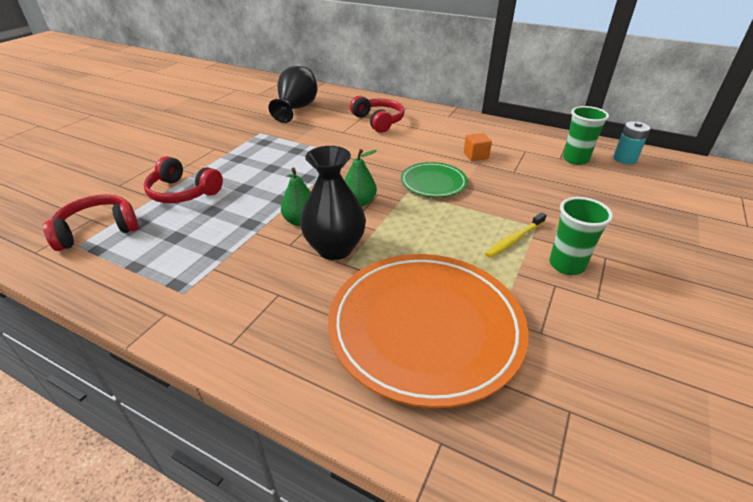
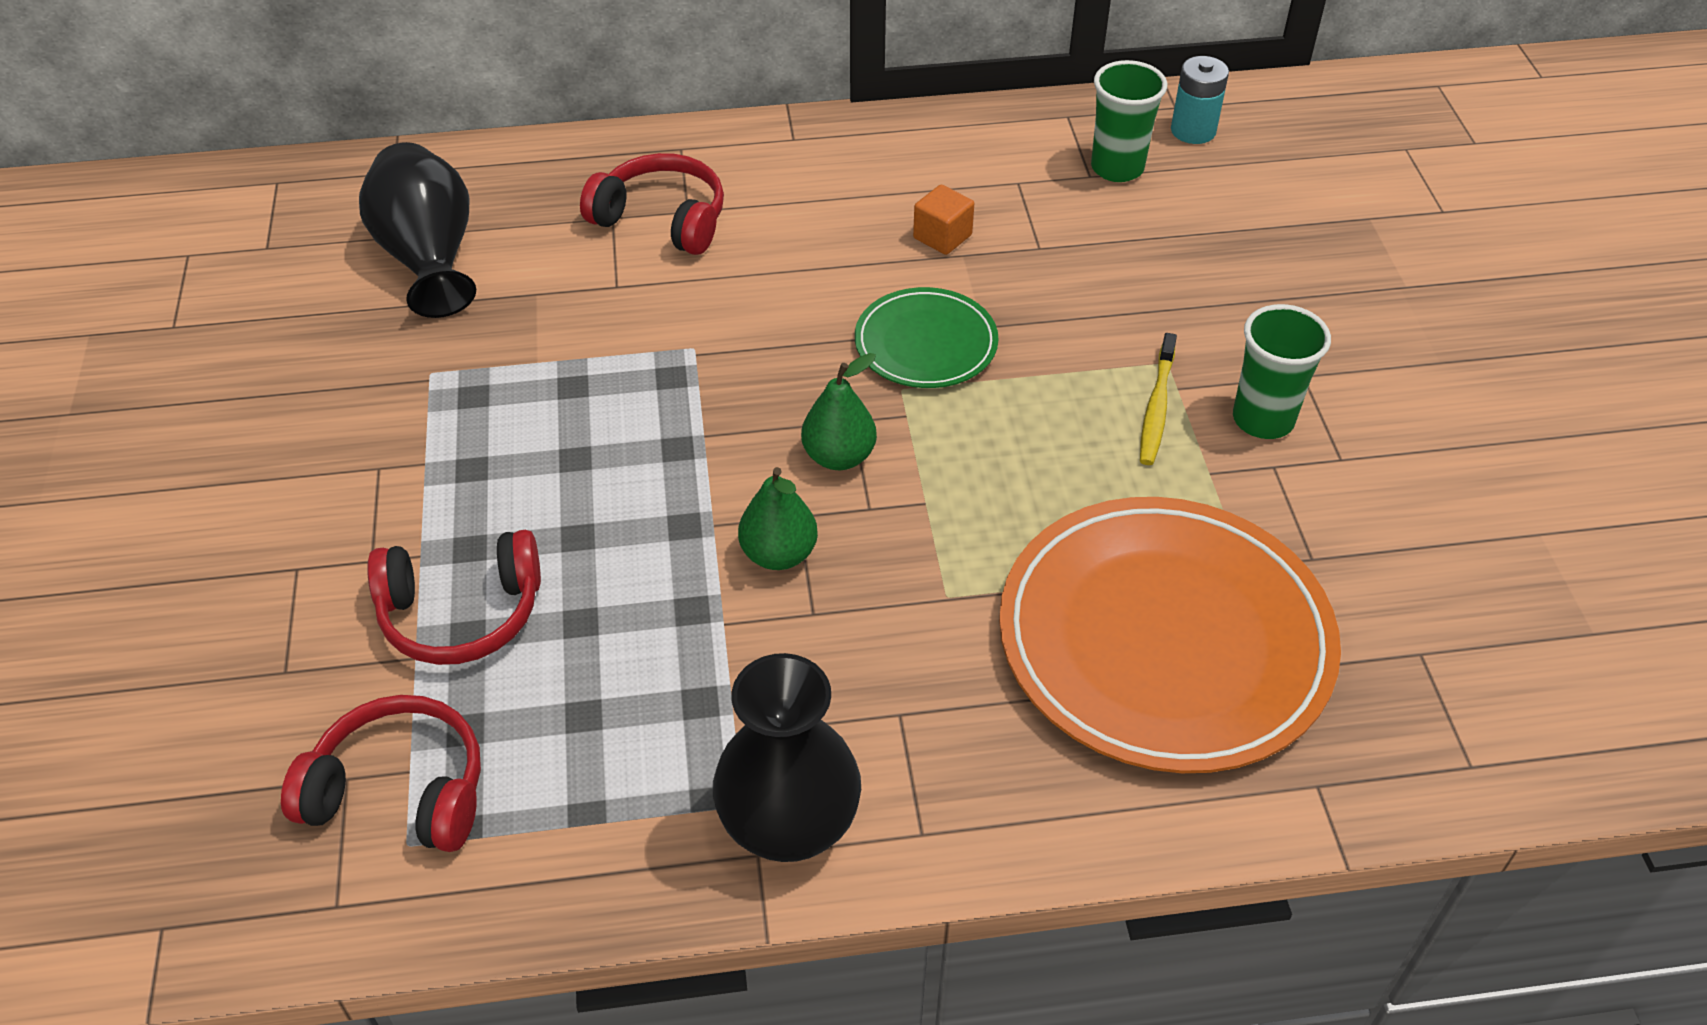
camera: 35 degrees left, 10 degrees up
(98, 230) = (400, 790): red headphones -> red headphones turned 75 degrees clockwise
(335, 248) = (898, 578): black vase -> black vase (789, 825)

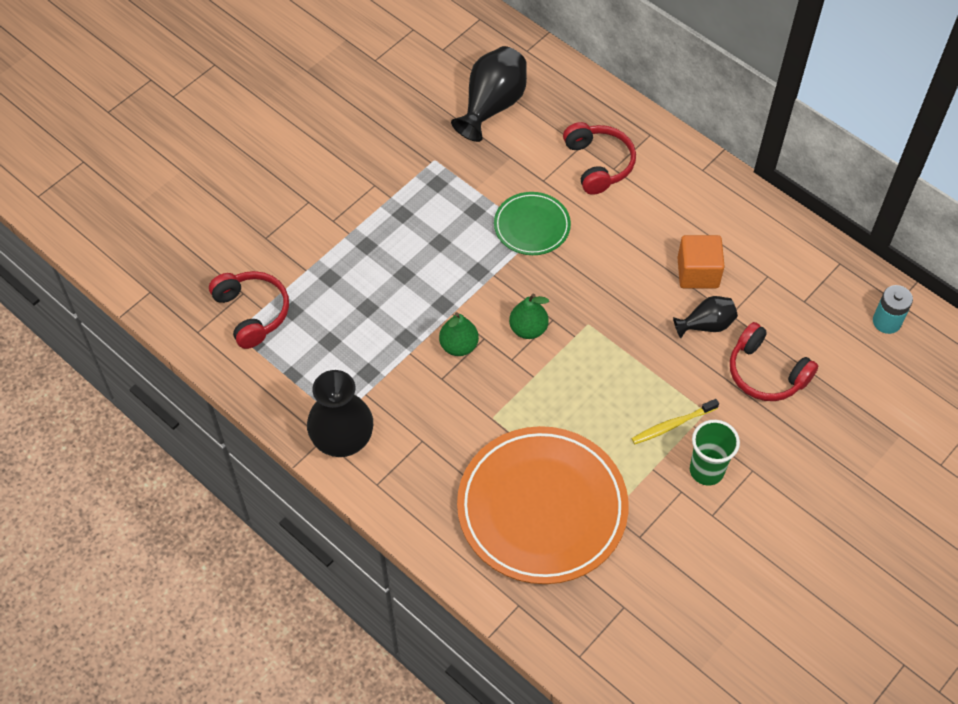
camera: 50 degrees right, 10 degrees up
(461, 614) = (336, 268): red headphones -> red headphones (766, 373)
(926, 343) = (623, 314): green plate -> green plate (532, 226)
(942, 237) = (698, 273): orange cube -> orange cube, size x1.54
(1031, 278) = (706, 325): none -> black vase
(1117, 168) = (822, 308): green cup -> none

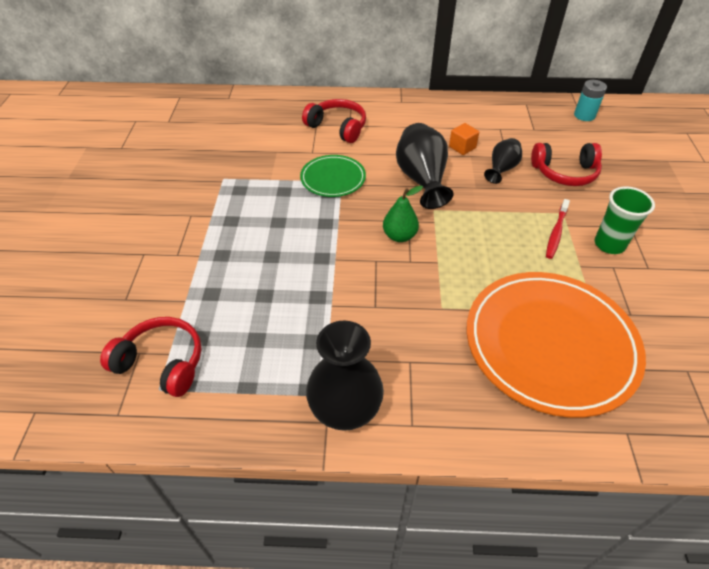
camera: 40 degrees left, 10 degrees down
(459, 346) = (363, 276): green pear -> none
(492, 106) = (234, 132): black vase -> black vase (422, 180)
(672, 425) = (556, 232): yellow toothbrush -> red toothbrush
(698, 273) = (462, 147): orange cube -> orange cube, size x0.65

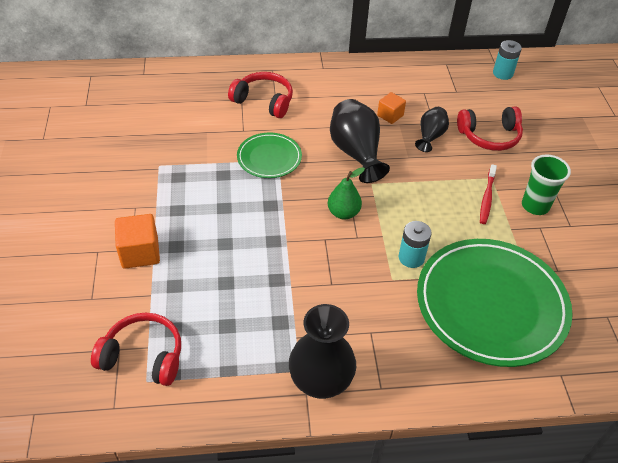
camera: 10 degrees left, 0 degrees up
(185, 258) = (140, 253): none -> orange cube
(466, 287) = (411, 258): none -> turquoise battery
(550, 344) = (491, 304): orange plate -> green plate

